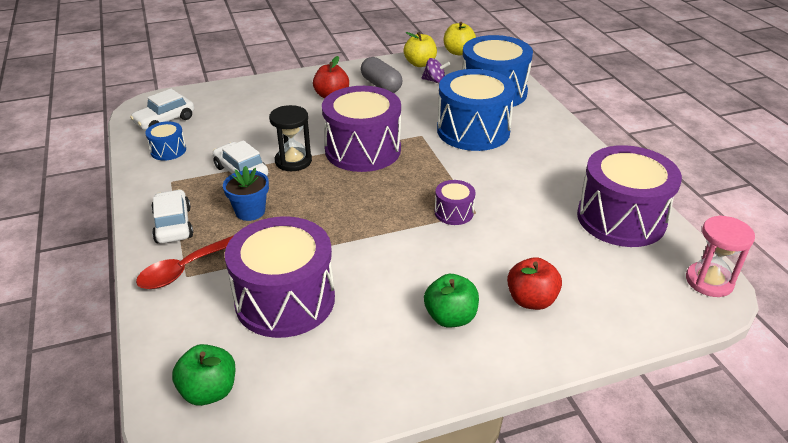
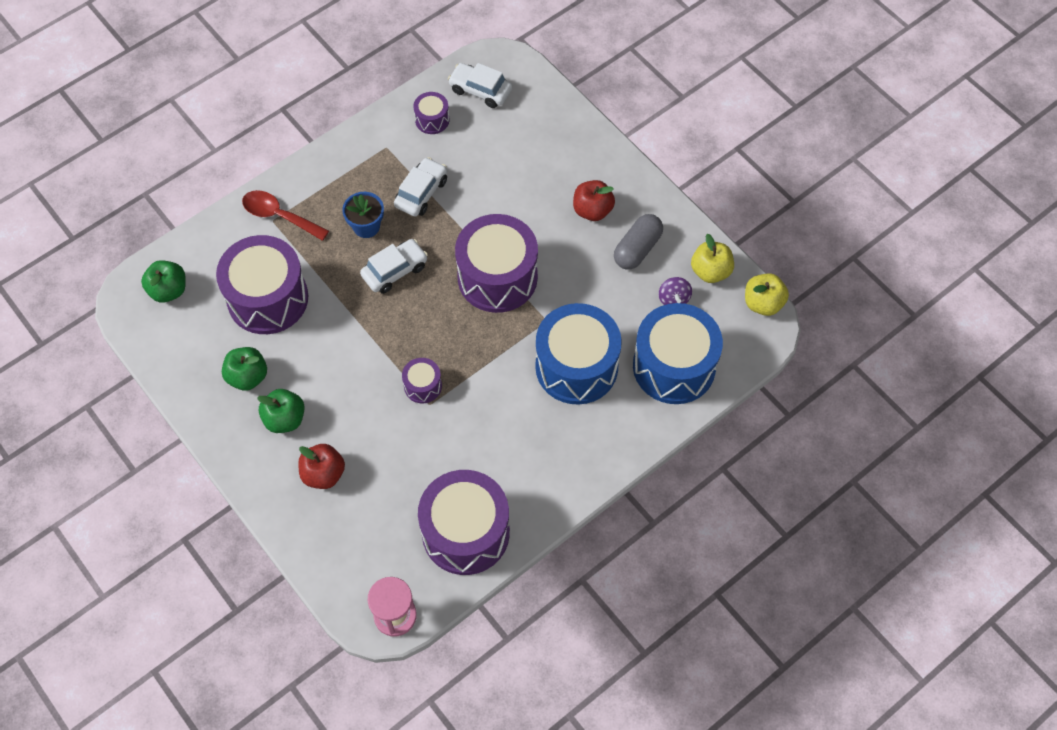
camera: 70 degrees right, 25 degrees up
(168, 150) = (432, 120): blue drum -> purple drum
(173, 225) = (328, 180): white car -> white car (395, 271)
(293, 161) = (454, 226): black hourglass -> none
(379, 338) = (247, 377): none -> green apple

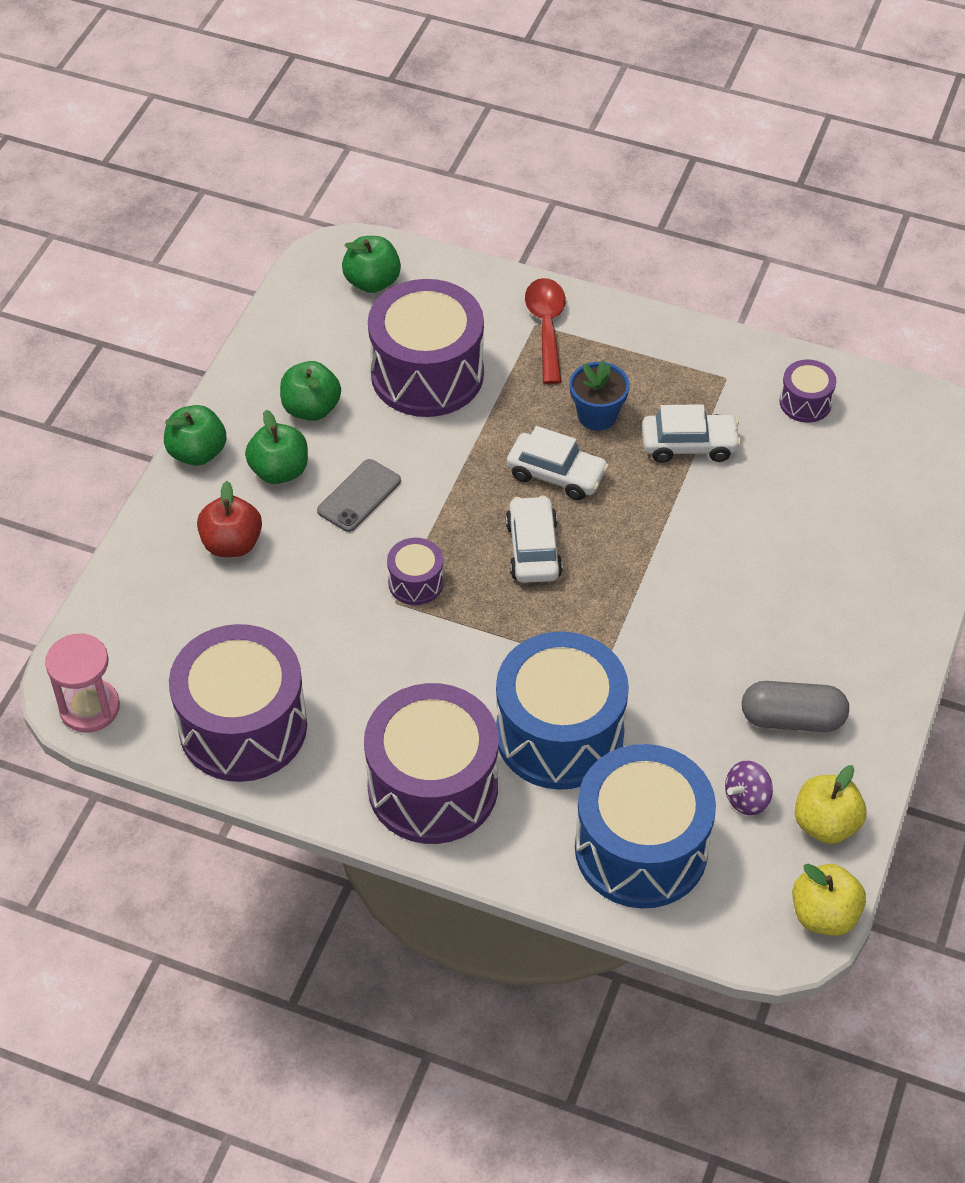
camera: 60 degrees right, 10 degrees down
(235, 460) = (197, 453): none -> green apple
(336, 384) = (359, 496): none -> grey phone
(480, 90) = (893, 429): white car -> white car (533, 549)
(497, 277) = (628, 583): purple drum -> purple drum (433, 786)
(592, 210) = (811, 638): red apple -> none

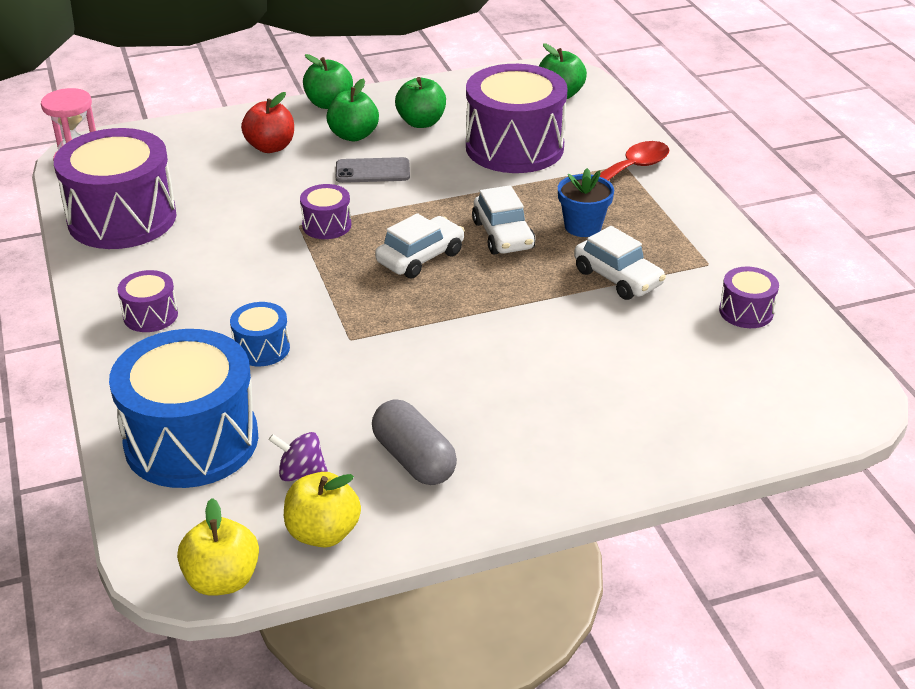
camera: 50 degrees right, 15 degrees down
(433, 786) = (150, 315): purple drum -> purple drum, size x0.46
(559, 734) = (262, 348): blue drum -> blue drum, size x0.46

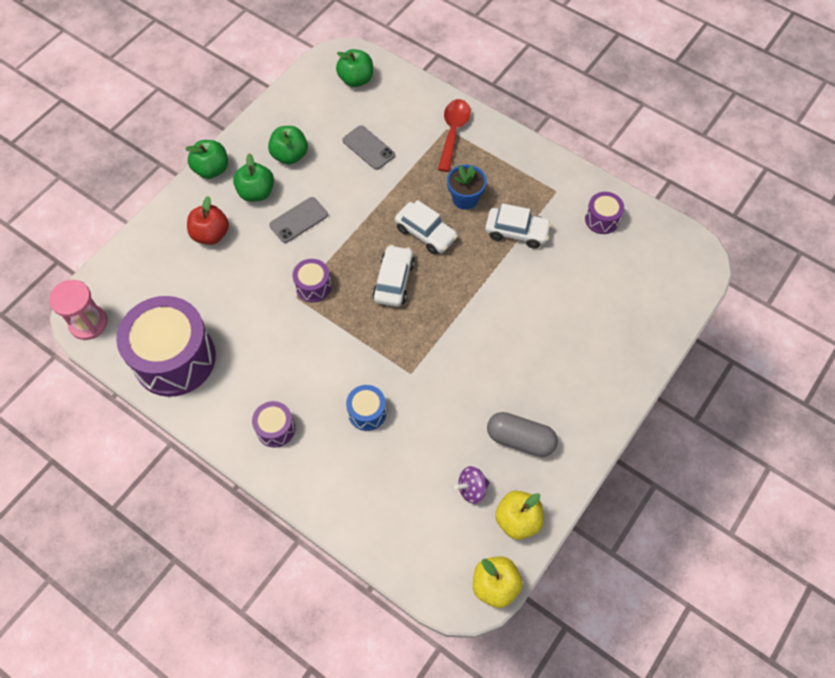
camera: 35 degrees left, 25 degrees up
(191, 440) = (391, 506): blue drum -> none
(514, 147) = (368, 148): purple drum -> grey phone

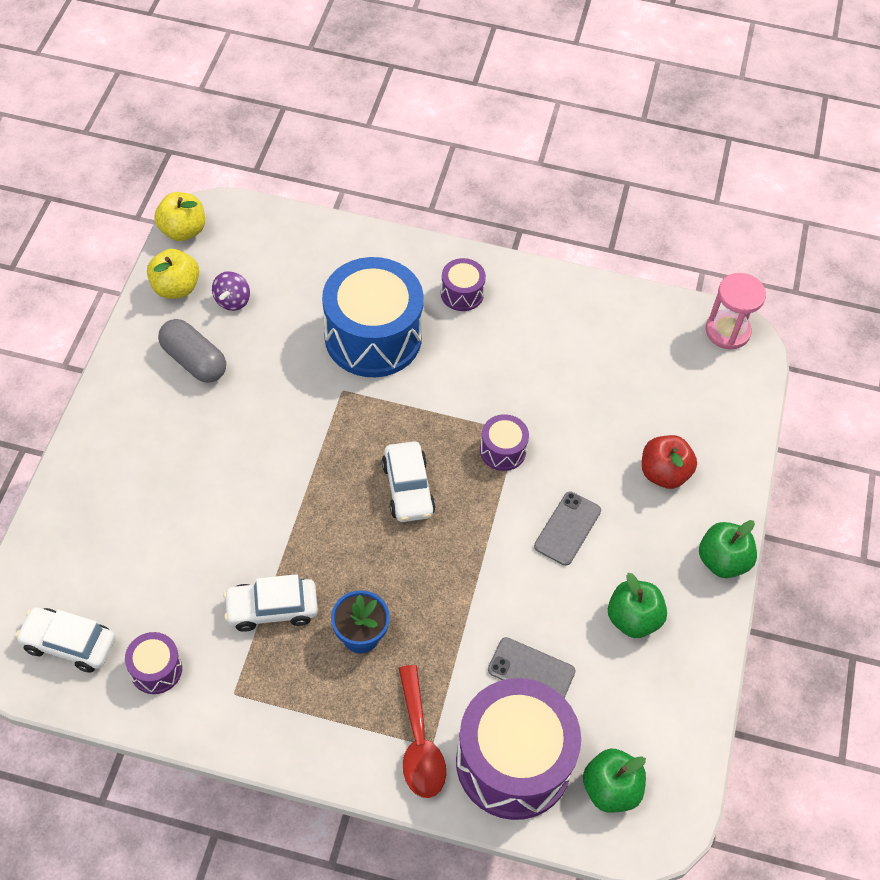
camera: 155 degrees right, 5 degrees down
(174, 358) = (610, 325): purple drum -> purple drum (513, 762)
(256, 192) = (644, 548): green apple -> none
(367, 412) = (373, 337): blue drum -> blue drum, size x2.20
(426, 233) = (394, 566): white car -> white car (69, 644)
(471, 489) = (232, 300): purple spinning top -> purple spinning top turned 150 degrees clockwise
(520, 439) = (194, 361): grey capsule -> grey capsule turned 45 degrees clockwise

